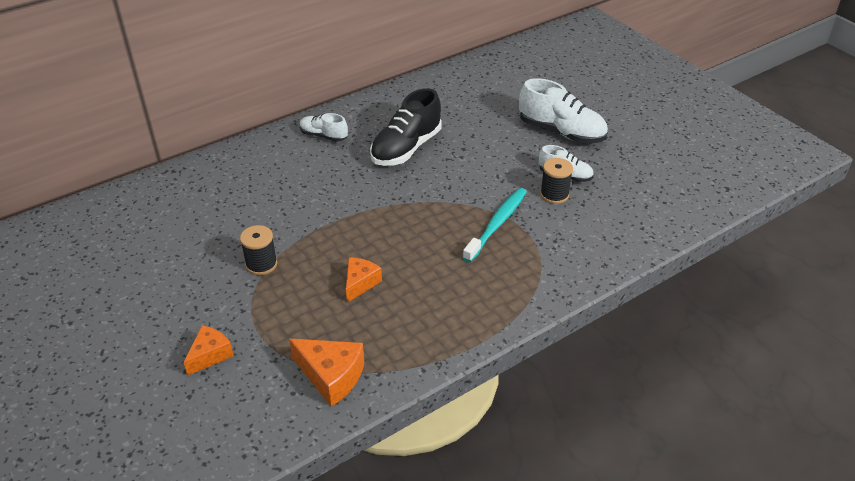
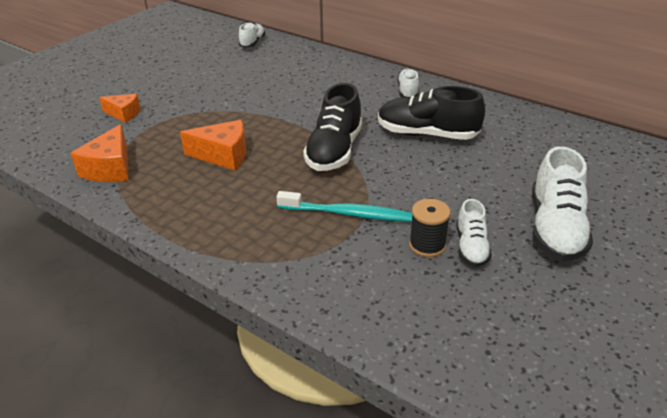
camera: 70 degrees right, 5 degrees down
(110, 214) = (252, 43): none -> white shoe
(261, 264) = (227, 107): black spool -> none
(360, 283) = (223, 155): orange cheese -> orange cheese, size x1.50
(398, 208) = (334, 151): none -> black shoe

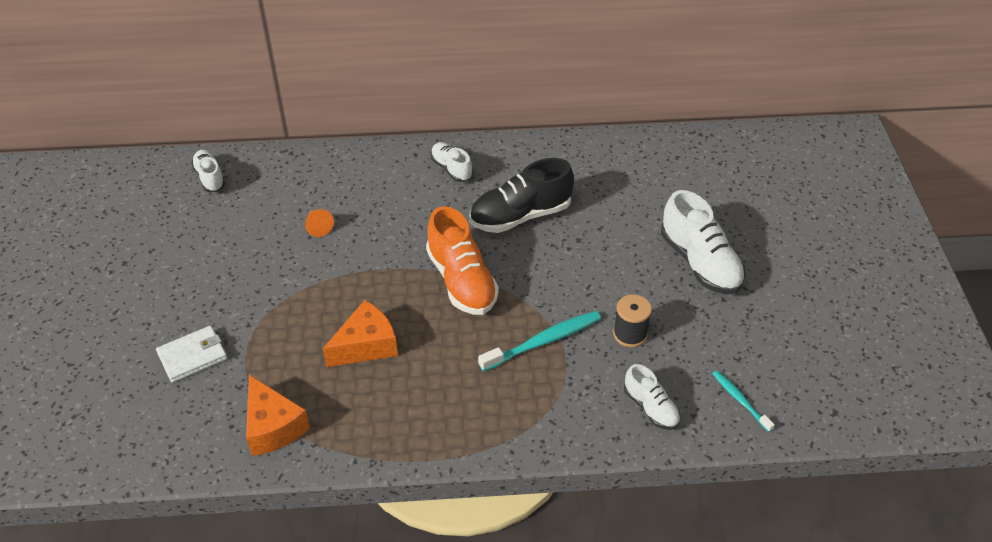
camera: 40 degrees left, 10 degrees up
(124, 114) = (193, 356): orange cheese -> white wallet
(280, 86) = (318, 227): none -> orange cone
(334, 151) = (461, 281): black shoe -> orange shoe
(471, 247) = (660, 316): white shoe -> white shoe (650, 407)
(479, 352) = (740, 400): none -> turquoise toothbrush

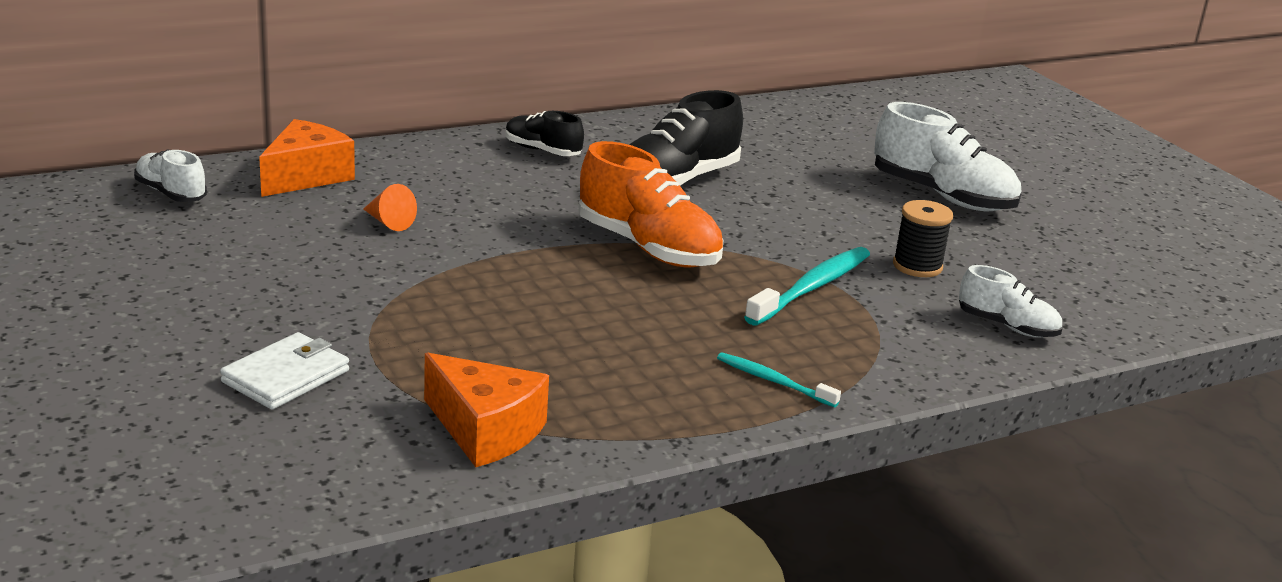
camera: 25 degrees left, 20 degrees down
(366, 345) = (562, 326): orange cheese -> orange cheese (306, 176)
(451, 169) = (542, 151): white shoe -> black shoe
(740, 400) = (1107, 303): turquoise toothbrush -> turquoise toothbrush (773, 381)

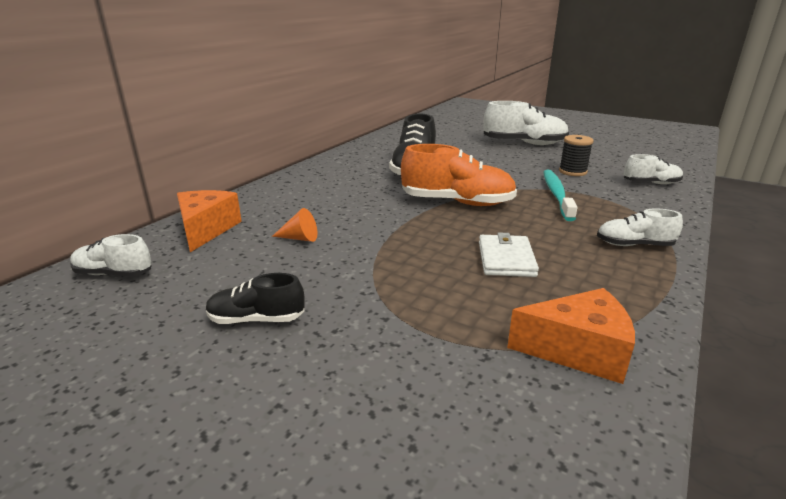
camera: 30 degrees left, 0 degrees up
(286, 376) = (392, 380): white wallet -> white wallet (506, 259)
(542, 151) = (327, 175): black shoe -> black shoe (256, 319)
(773, 381) = (634, 245): turquoise toothbrush -> white shoe

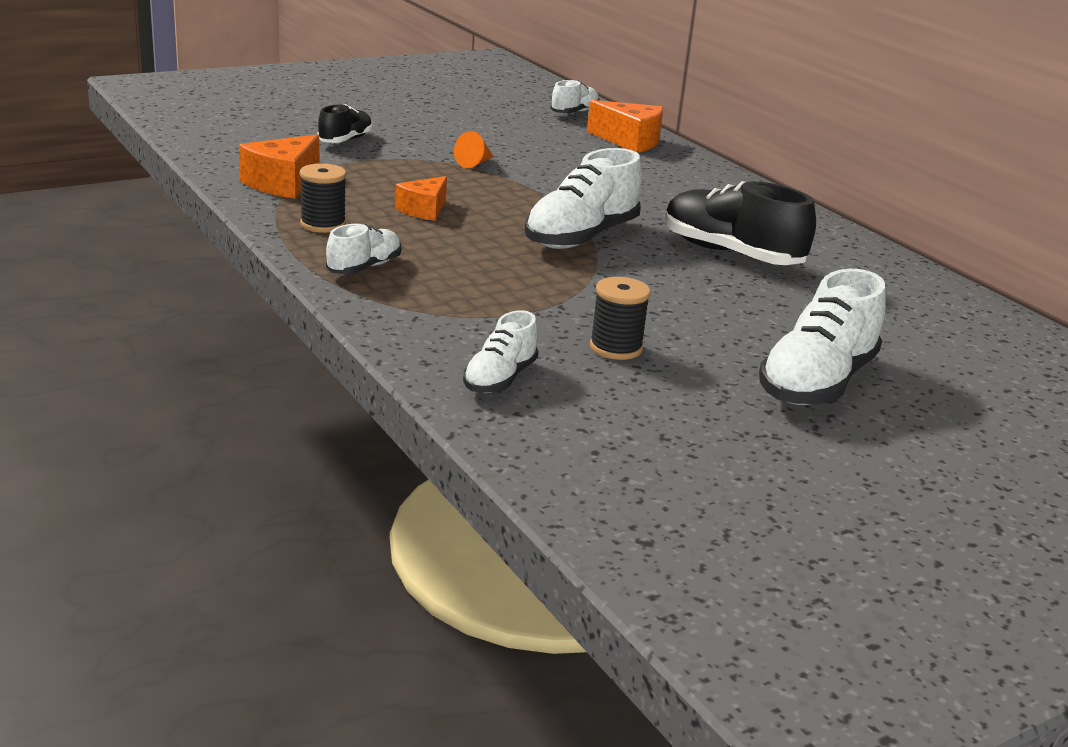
camera: 115 degrees right, 0 degrees up
(256, 319) = (454, 130): black shoe -> black shoe (345, 140)
(300, 238) = (570, 162): orange cone -> orange cone (474, 163)
(457, 202) = (581, 237): orange shoe -> white shoe
(506, 259) = (424, 210): white wallet -> orange cheese
(556, 194) = (539, 295): turquoise toothbrush -> none
(611, 286) = (323, 224): none -> black spool

